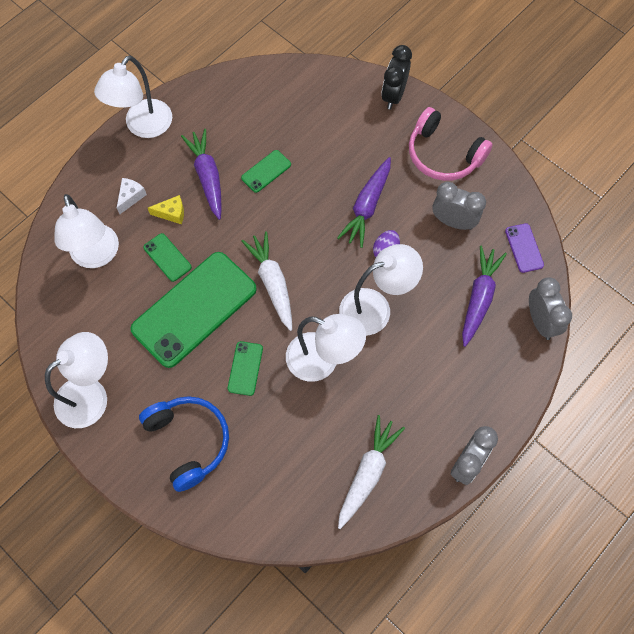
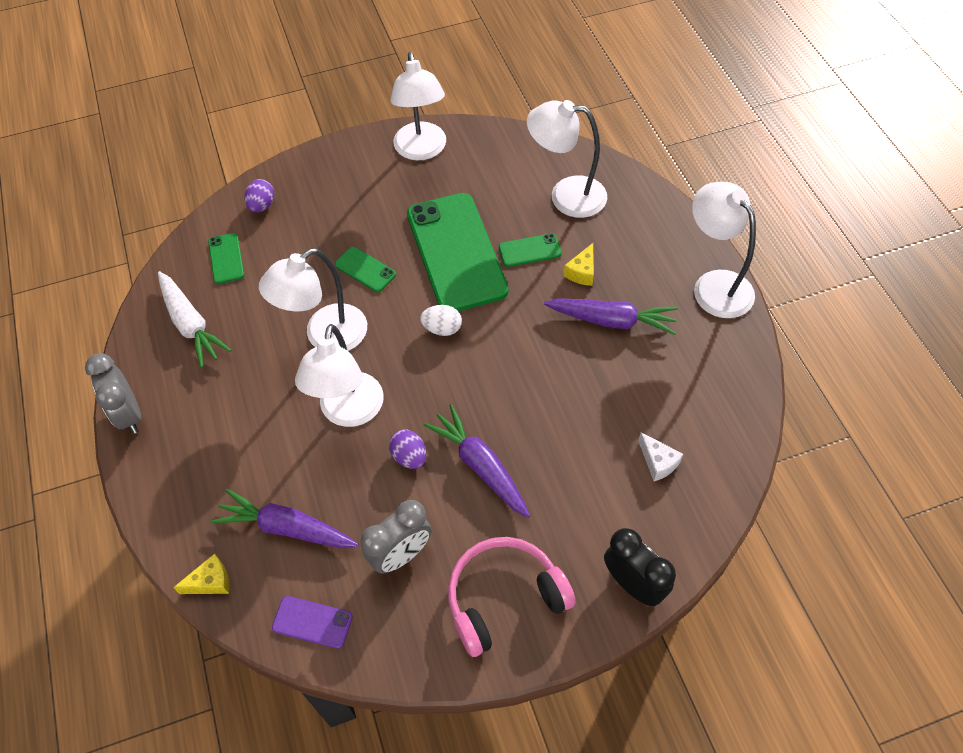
camera: 120 degrees right, 10 degrees down
(131, 197) = (623, 244): white cheese -> white cheese (658, 462)
(189, 441) = (327, 202): blue headphones -> none
(218, 497) = (262, 205): none -> purple egg
(266, 171) = (589, 380): green phone -> green phone (226, 258)
(272, 283) = (442, 329): white carrot -> white egg
(479, 298) = (286, 528): purple carrot -> purple carrot turned 150 degrees clockwise
(540, 321) = (211, 582): grey clock -> yellow cheese

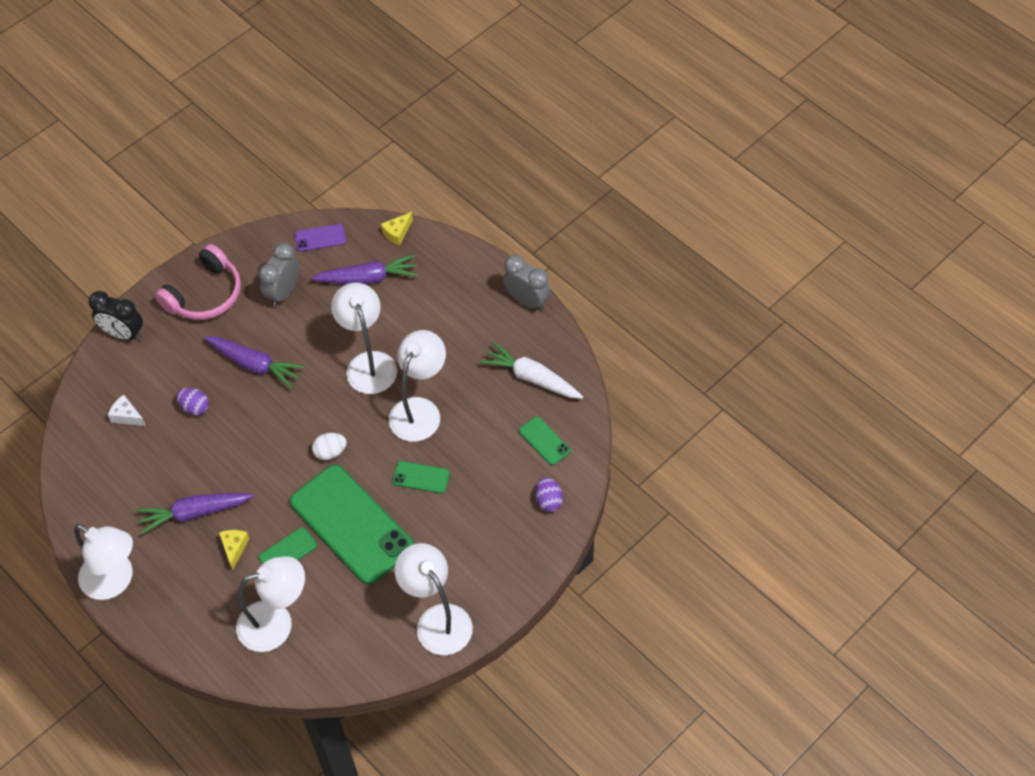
camera: 155 degrees right, 0 degrees up
(409, 457) = (308, 351): purple egg -> purple egg (195, 407)

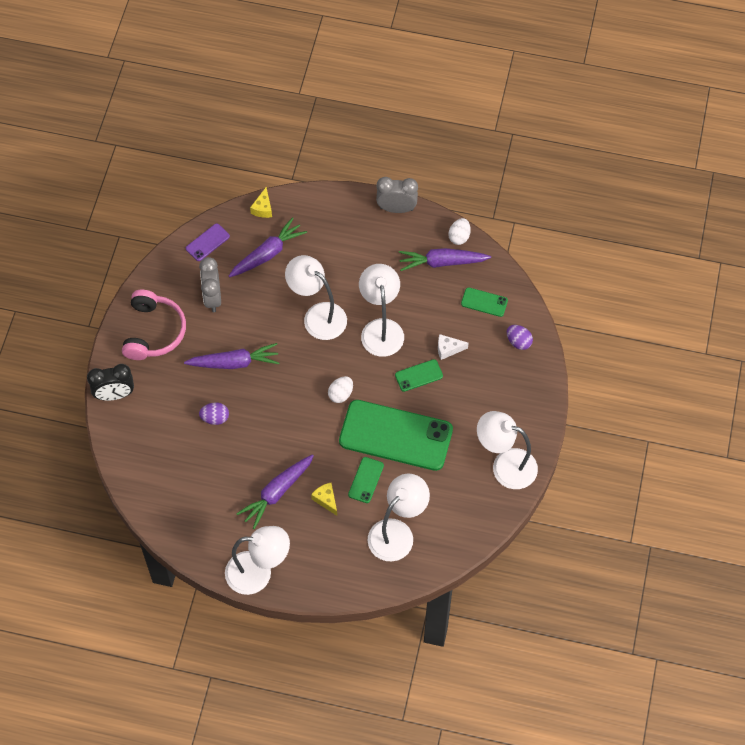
camera: 35 degrees left, 5 degrees up
(127, 416) = (168, 453): white cheese -> white cheese (448, 349)
(531, 378) = (442, 262): white carrot -> purple carrot
(569, 362) = (459, 237): none -> white egg

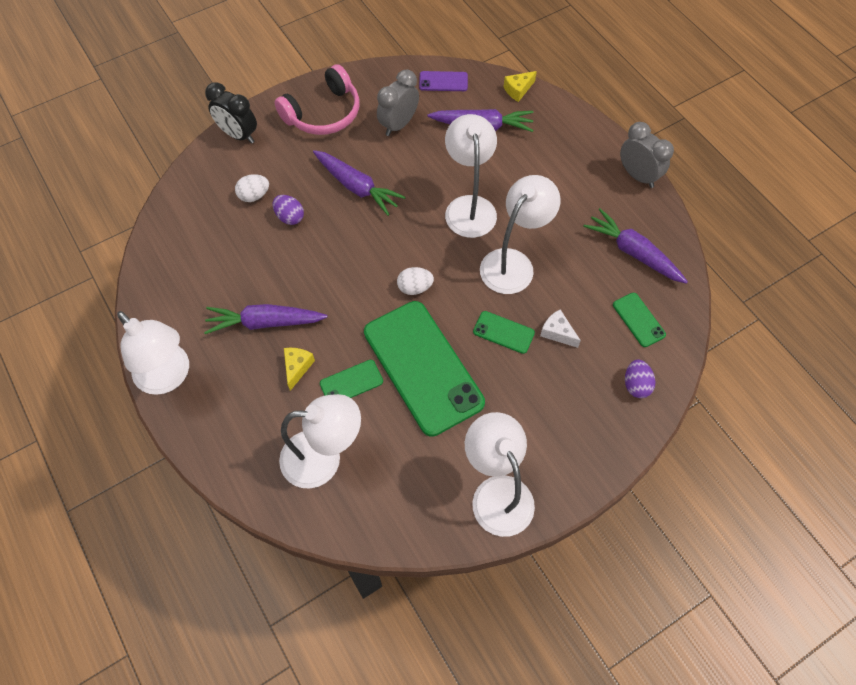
camera: 45 degrees right, 0 degrees up
(459, 237) = (674, 243): white egg -> white egg (254, 196)

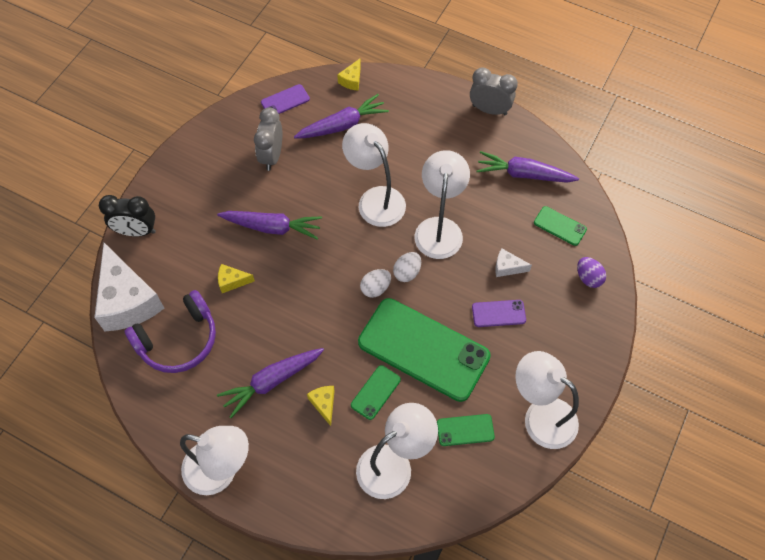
camera: 30 degrees left, 0 degrees up
(192, 190) = (128, 300): none -> white cheese
(210, 244) = (178, 340): none -> purple headphones
(254, 196) = (188, 278): white egg -> white egg (407, 272)
(290, 217) = (232, 281): purple egg -> yellow cheese
(323, 113) = (200, 176): pink headphones -> none
(503, 332) = (467, 288): green phone -> green phone (465, 430)
(519, 372) = (498, 313): none -> purple phone

